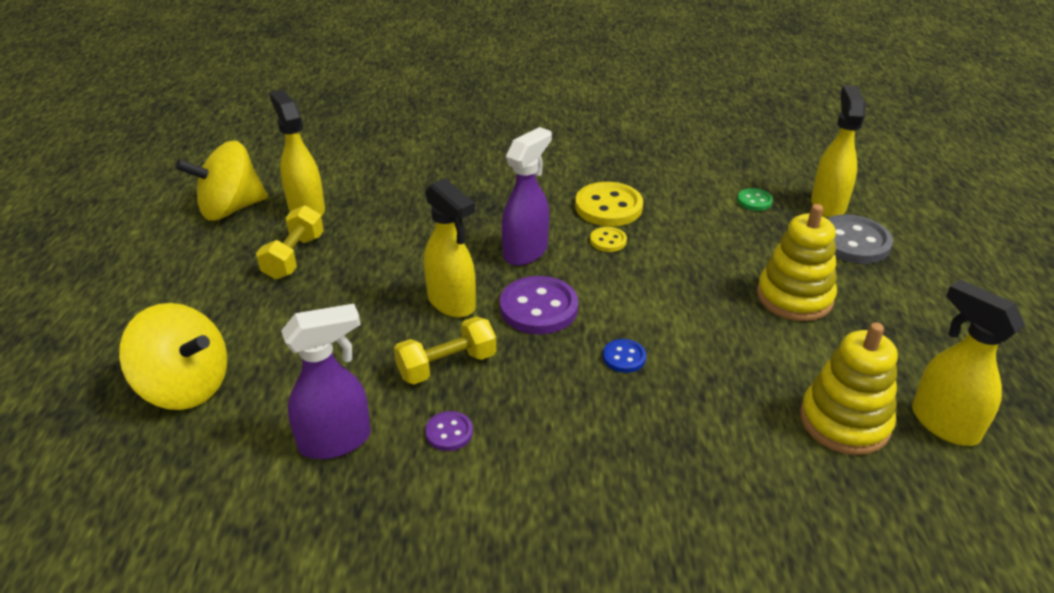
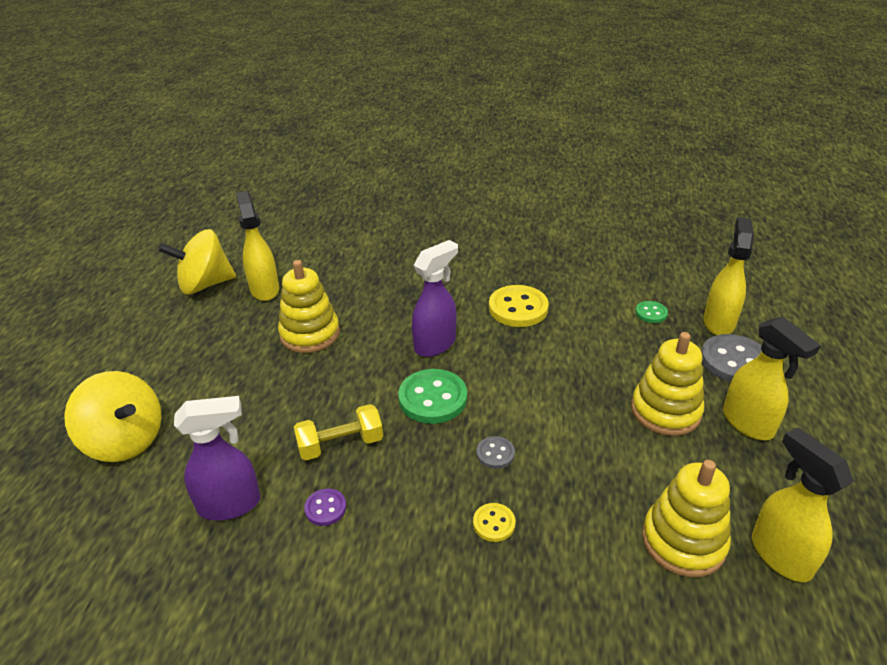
camera: 10 degrees right, 0 degrees up
(294, 257) = (243, 332): yellow dumbbell -> none
(376, 252) = (310, 334): none -> yellow stacking toy
(452, 303) = (360, 386): yellow spray bottle -> yellow spray bottle (748, 424)
(538, 308) = (433, 398): purple button -> green button
(608, 241) = (509, 340): yellow button -> yellow button (494, 523)
(624, 357) = (495, 453): blue button -> grey button

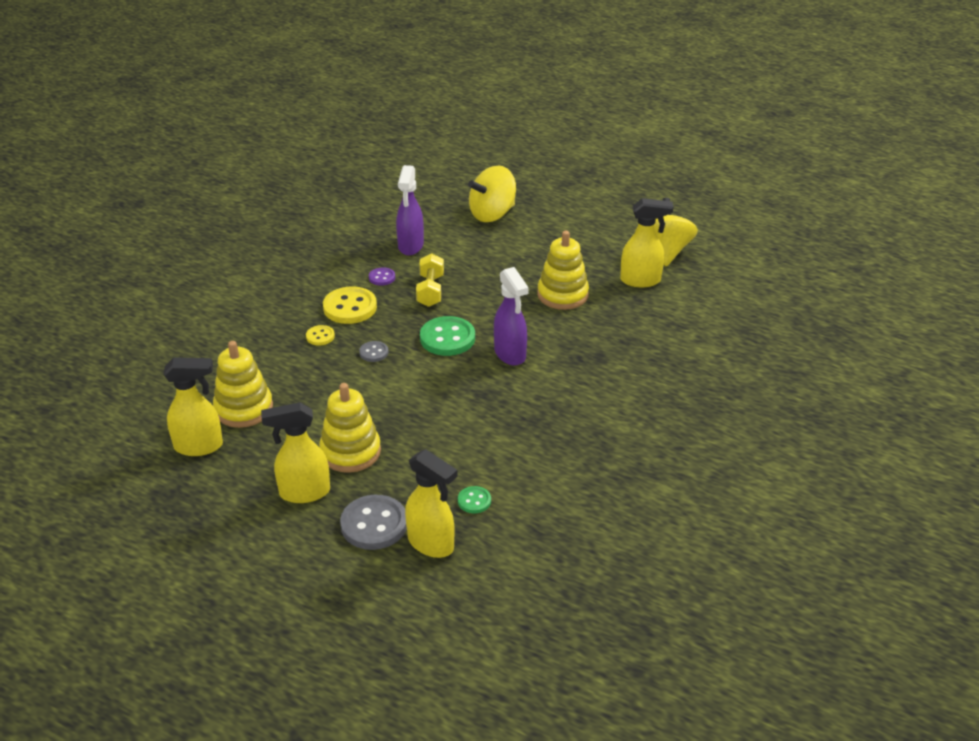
camera: 110 degrees right, 0 degrees up
(518, 308) = (533, 415): yellow button -> yellow button (350, 307)

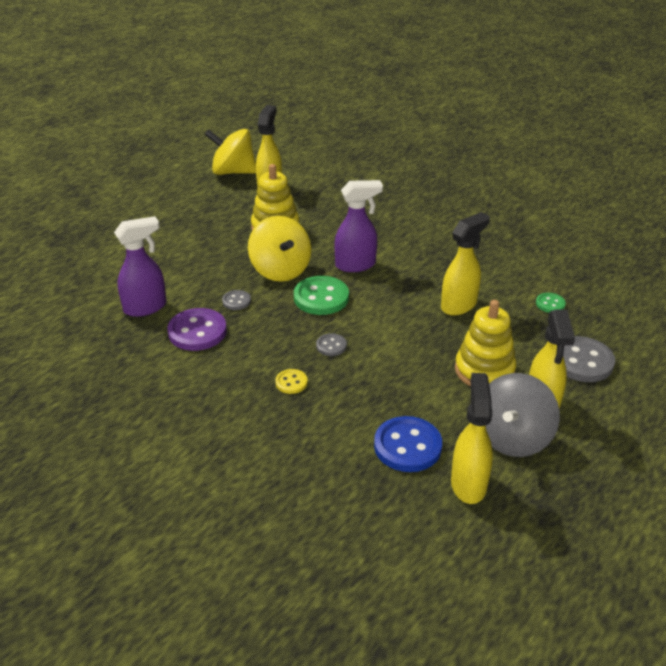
camera: 80 degrees left, 0 degrees up
(244, 408) = (407, 446): yellow stacking toy -> blue button
(256, 472) = (512, 438): none -> grey spinning top
(350, 307) = (244, 358): yellow button -> none
(382, 277) = (197, 331): purple button -> purple button, size x1.94
(410, 246) = (146, 307): purple spray bottle -> purple spray bottle turned 45 degrees counterclockwise
(430, 291) = (236, 301): yellow dumbbell -> grey button
(431, 544) = (603, 331): yellow spray bottle -> yellow spray bottle (459, 305)
(492, 214) = (115, 250): yellow spinning top -> yellow spinning top (280, 270)

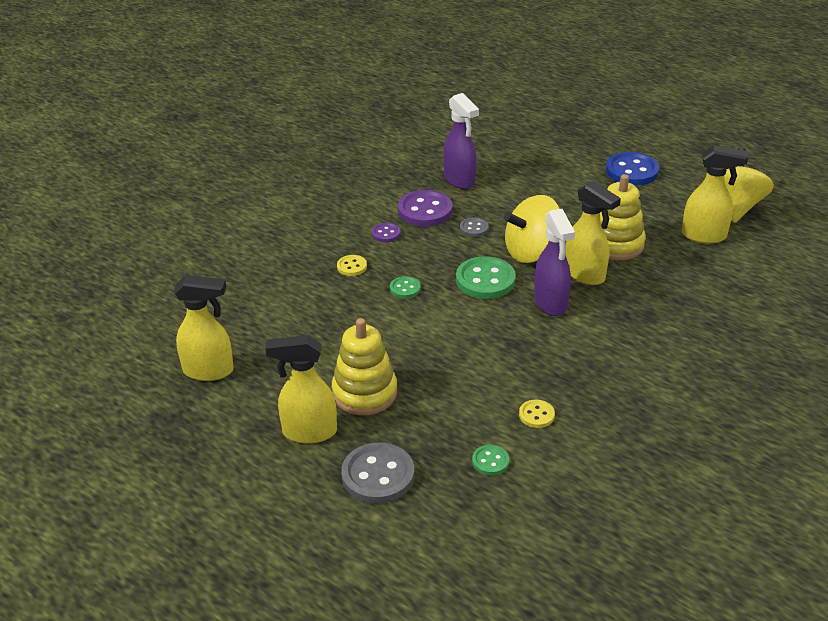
camera: 90 degrees right, 0 degrees up
(235, 359) = (386, 234): none -> purple button
(331, 346) = (405, 288): grey button -> green button
(407, 446) = (261, 335): blue button -> blue button (631, 171)
(459, 305) = (481, 381): yellow spray bottle -> yellow spray bottle (585, 275)
(494, 280) = (536, 415): none -> yellow button
(512, 438) = (262, 405): grey spinning top -> none

